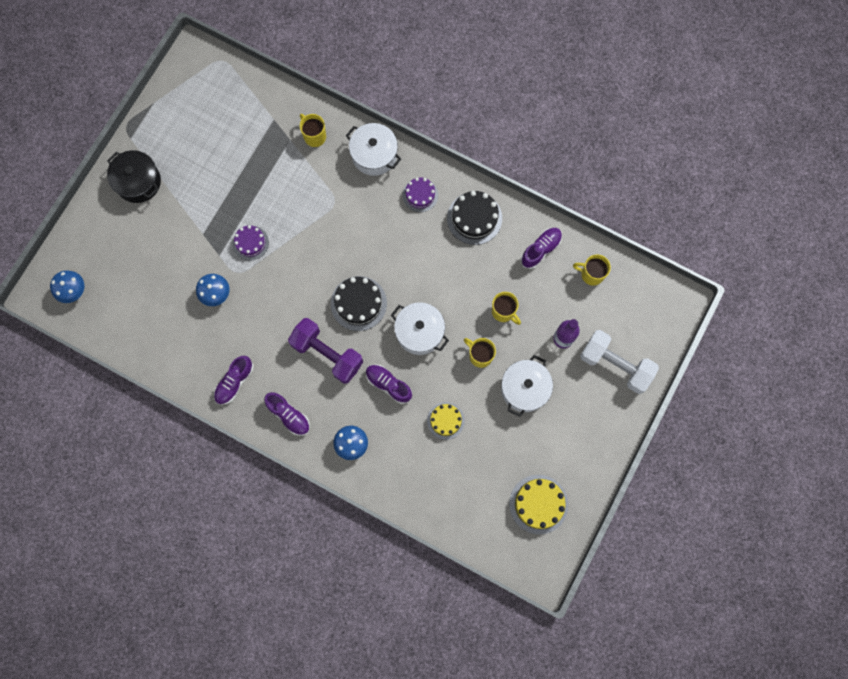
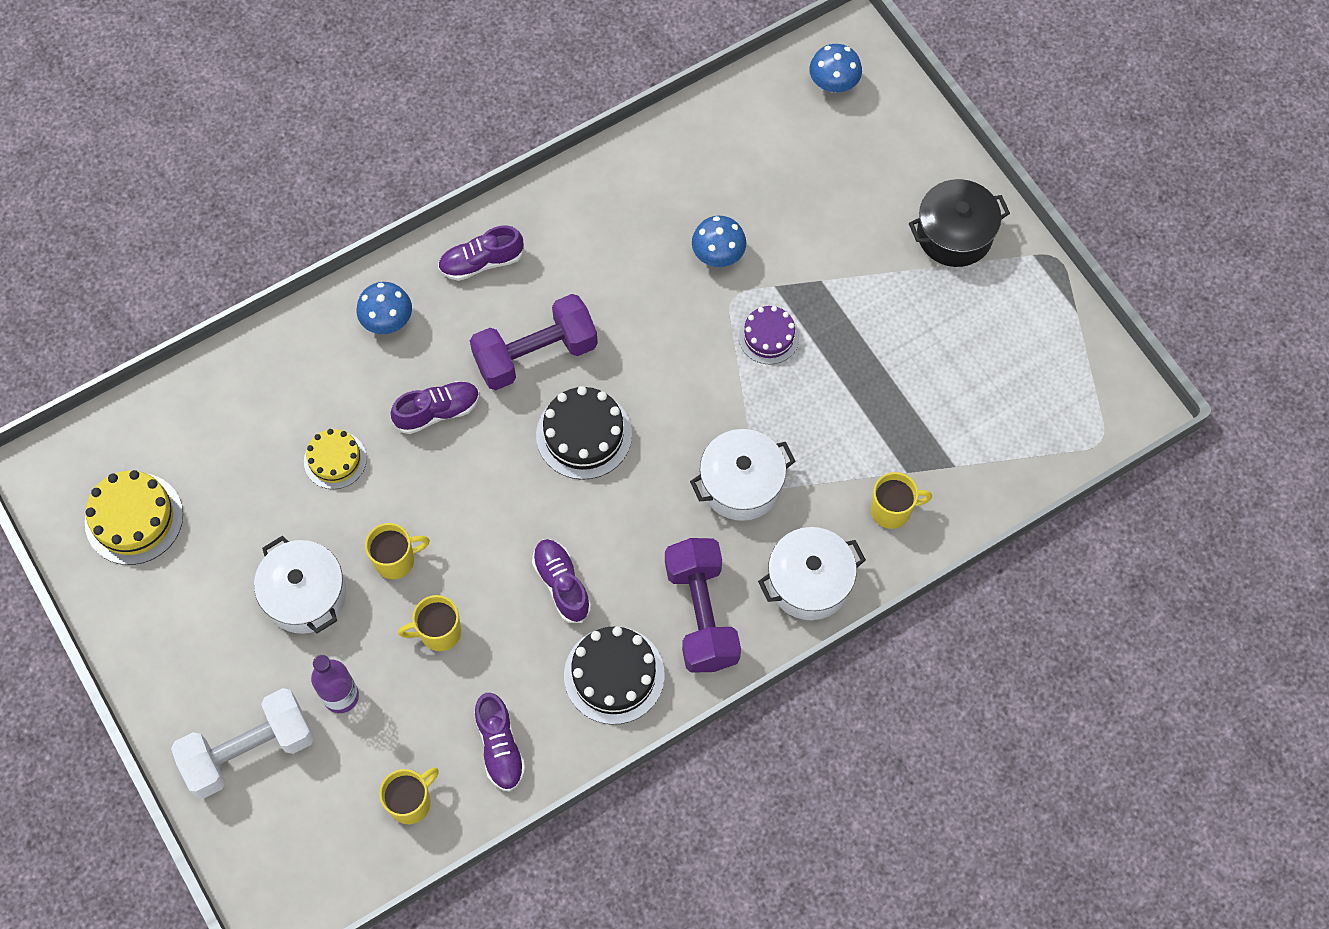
camera: 120 degrees right, 10 degrees down
(234, 382) = (573, 218): purple shoe -> purple shoe (562, 584)
(419, 332) = (486, 495): white pot -> white pot (741, 484)
(420, 195) = (701, 614): purple cake -> purple dumbbell

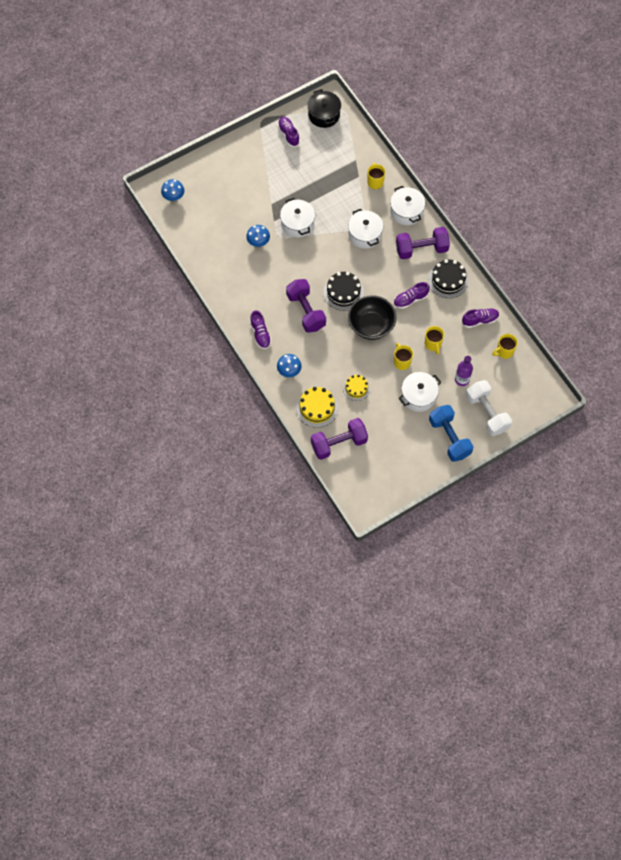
camera: 90 degrees left, 0 degrees up
(134, 518) = (385, 468): yellow cake -> yellow cake (317, 408)
(193, 661) = (449, 438): none -> blue dumbbell
(202, 421) = (339, 443): none -> purple dumbbell
(411, 802) = (504, 351): yellow mug -> yellow mug turned 75 degrees counterclockwise
(437, 412) = (333, 348): purple shoe -> purple shoe (288, 134)
(494, 494) = (371, 325): none -> black bowl
(768, 336) = (297, 223): purple cake -> white pot
(954, 234) = (250, 155): black pot -> black pot (324, 115)

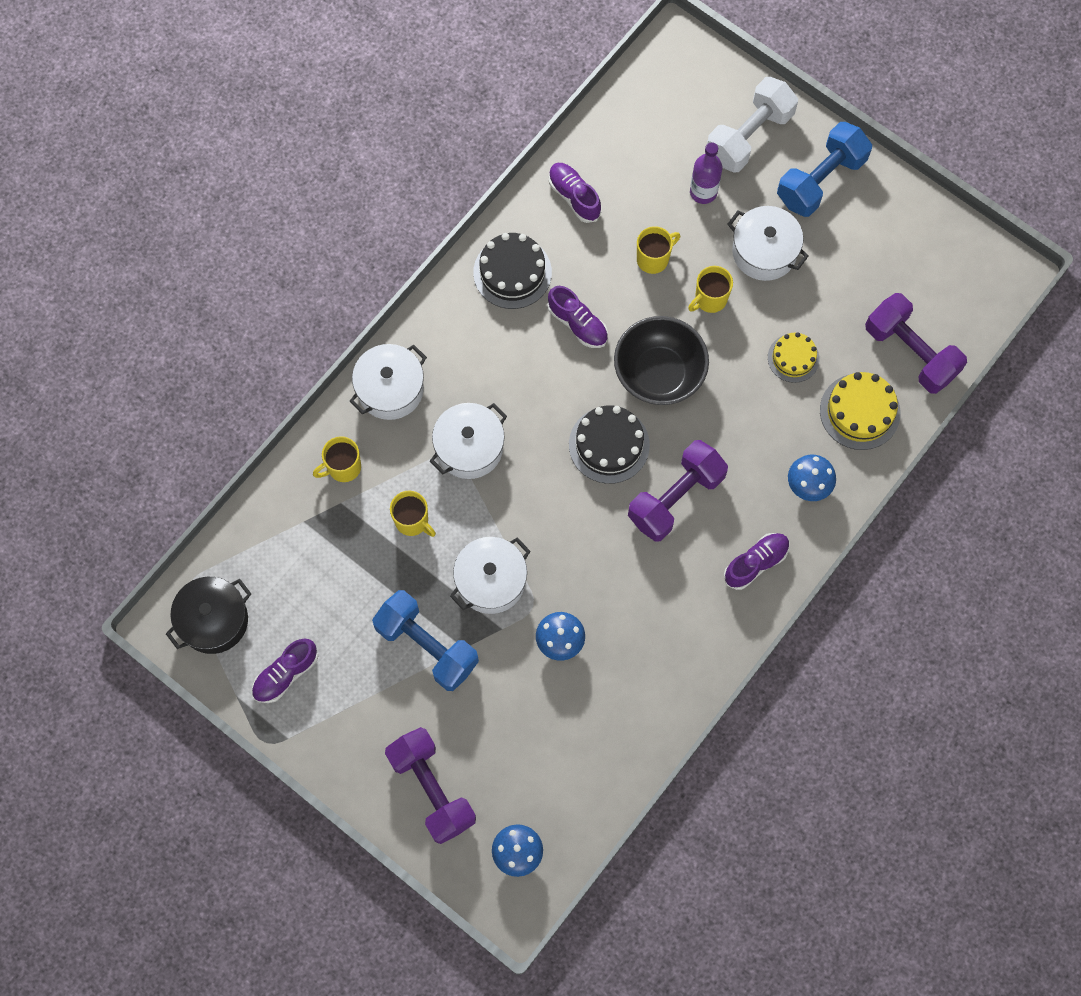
camera: 110 degrees left, 5 degrees up
(278, 190) = (427, 646): none -> blue dumbbell
(421, 249) = (464, 337): purple dumbbell -> purple dumbbell (432, 789)
(504, 351) = (620, 141): yellow mug -> yellow mug (412, 521)

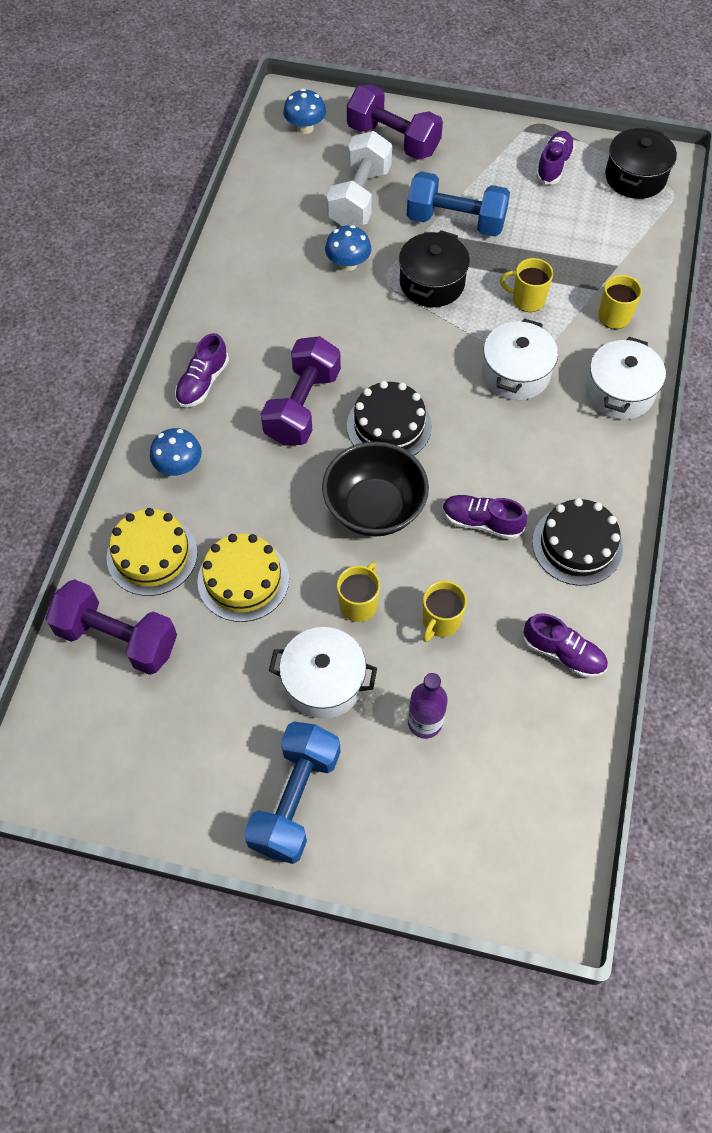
camera: 155 degrees right, 10 degrees down
(491, 581) = (432, 283): white pot -> black pot
(749, 136) = (405, 819): white dumbbell -> white dumbbell (359, 197)
(793, 358) = (243, 580): yellow cake -> yellow cake, size x1.54

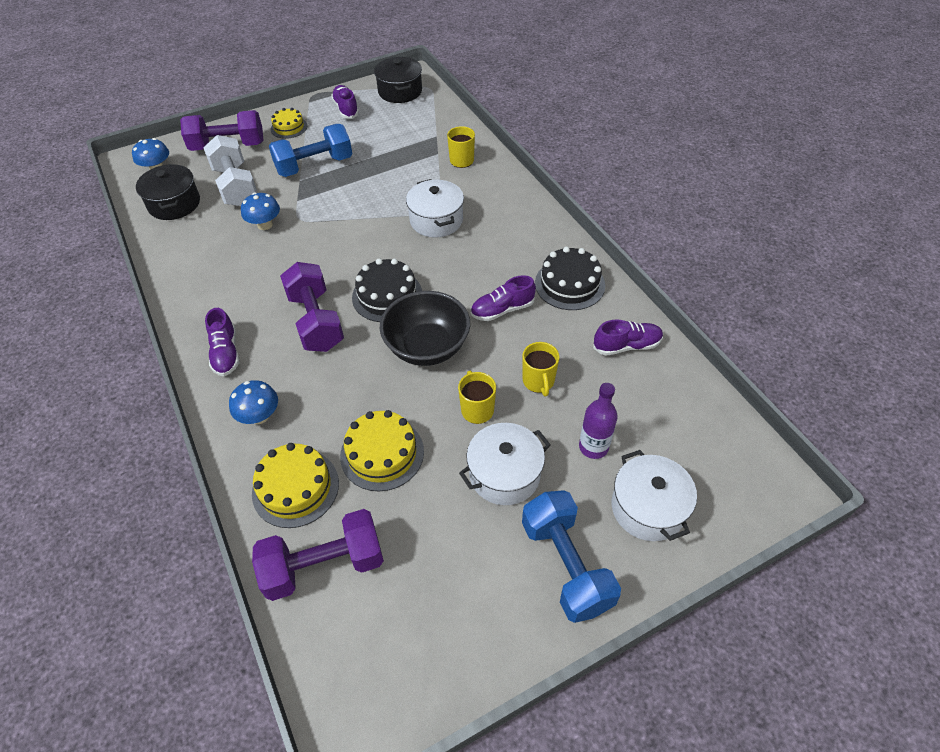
camera: 40 degrees left, 10 degrees down
(432, 283) = (333, 204): black pot -> black pot (174, 204)
(472, 153) = (289, 127): none -> yellow cake
(527, 300) = (402, 180): yellow mug -> none
(619, 392) = (506, 194): white pot -> white pot (648, 508)

